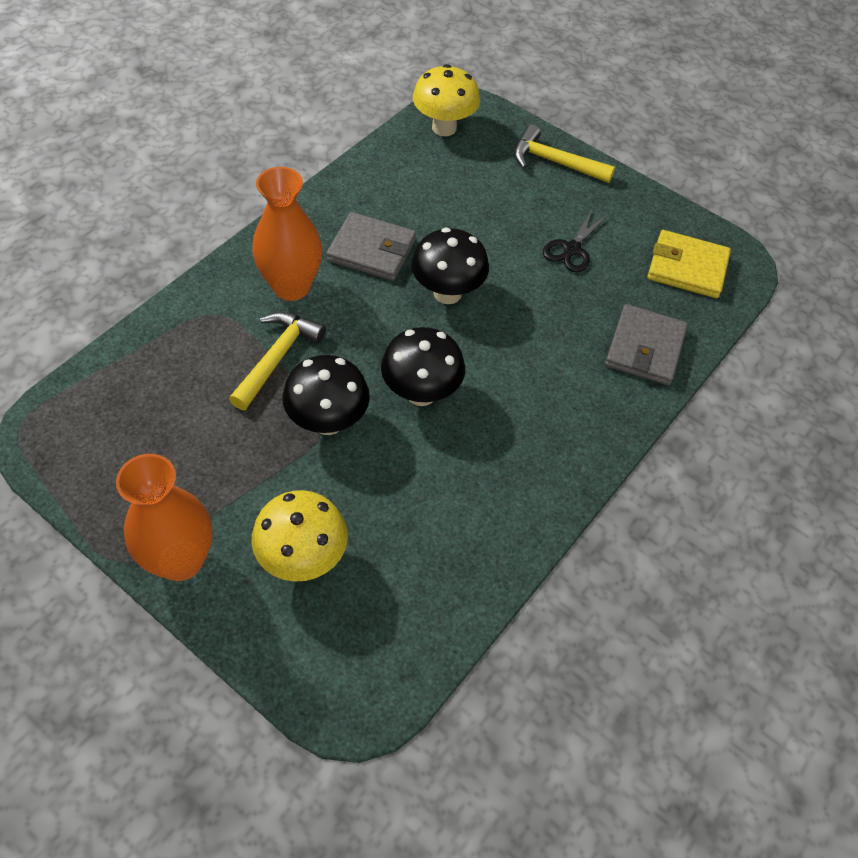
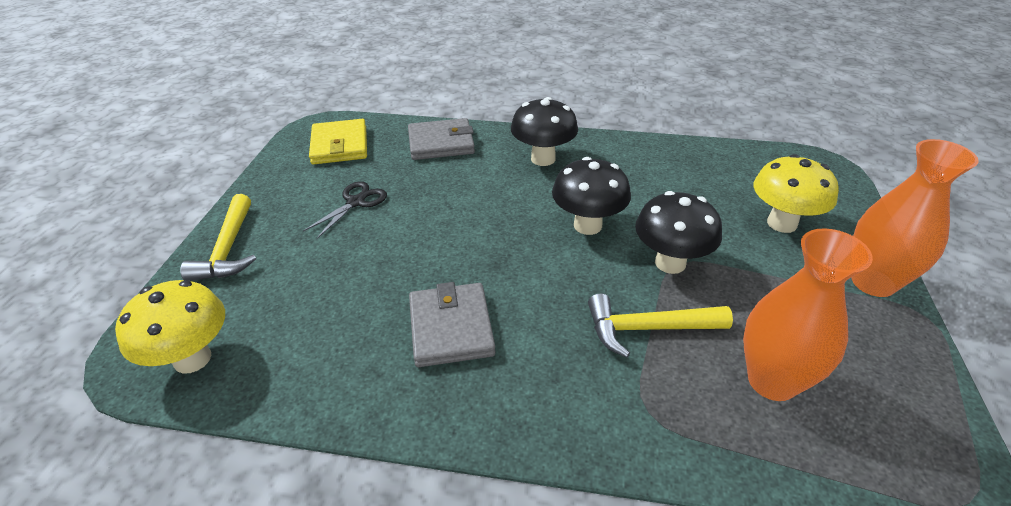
camera: 115 degrees left, 15 degrees down
(291, 286) = (554, 367): orange vase -> orange vase (772, 381)
(447, 293) = (467, 252): black mushroom -> black mushroom (543, 159)
(572, 249) = (356, 202): black scissors -> black scissors turned 60 degrees counterclockwise

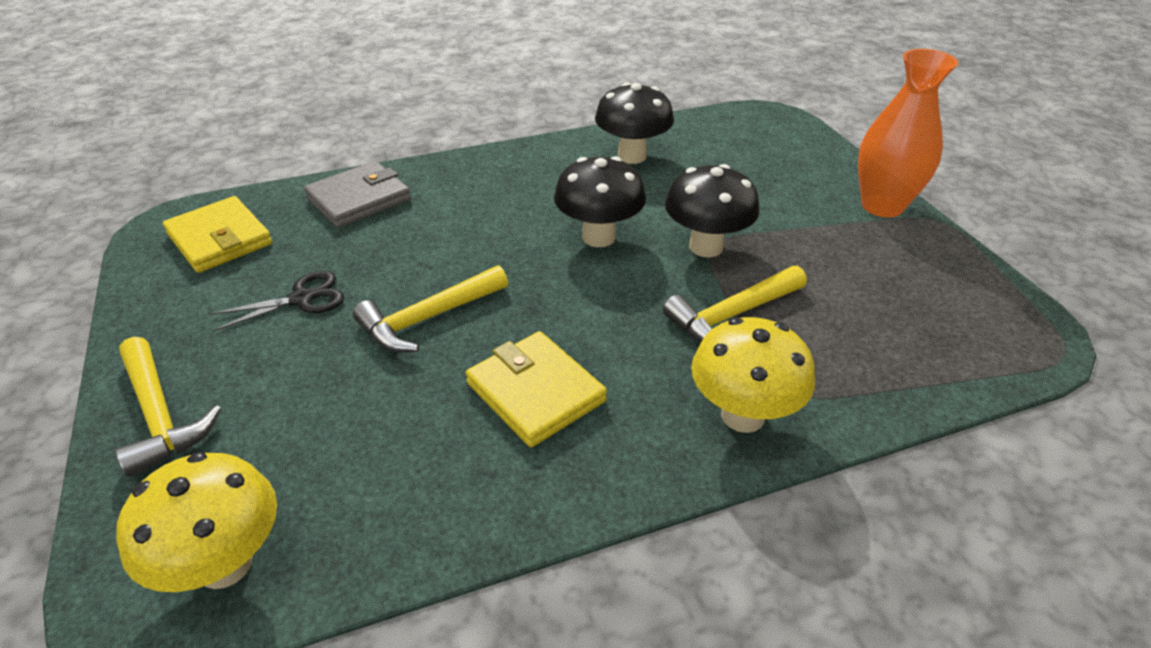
camera: 30 degrees left, 0 degrees up
(356, 202) = (301, 299): black scissors -> black scissors turned 60 degrees clockwise
(421, 245) = (427, 318): none -> yellow hammer
(451, 328) = (535, 392): grey wallet -> yellow wallet
(543, 159) = (497, 183): black mushroom -> black mushroom (632, 156)
(772, 381) = (867, 319): orange vase -> none
(782, 223) = (775, 178): yellow mushroom -> yellow mushroom (742, 415)

